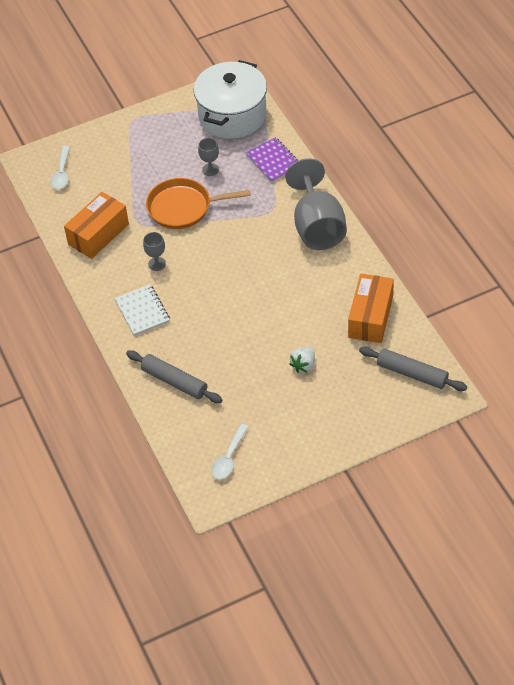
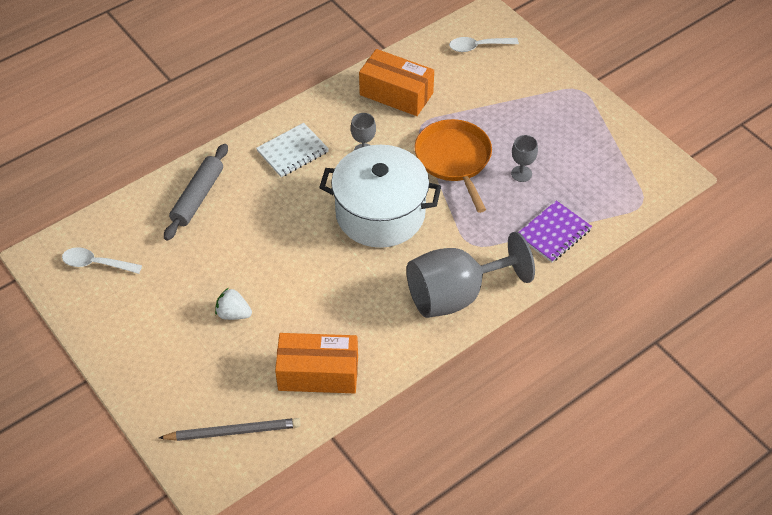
camera: 75 degrees right, 0 degrees up
(232, 115) = (619, 179): white pot -> white pot (380, 213)
(412, 373) = (233, 431): grey rolling pin -> grey pencil

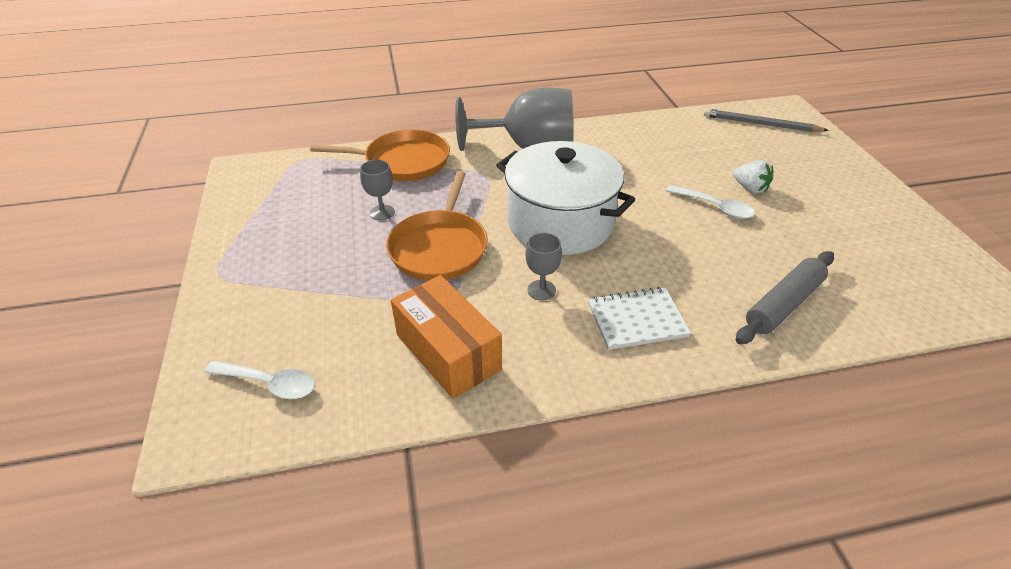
camera: 155 degrees left, 10 degrees down
(96, 263) = (919, 270): white spoon -> white spoon (715, 207)
(318, 373) = (678, 135): orange box -> none
(554, 233) = (403, 161): purple notebook -> orange pan

